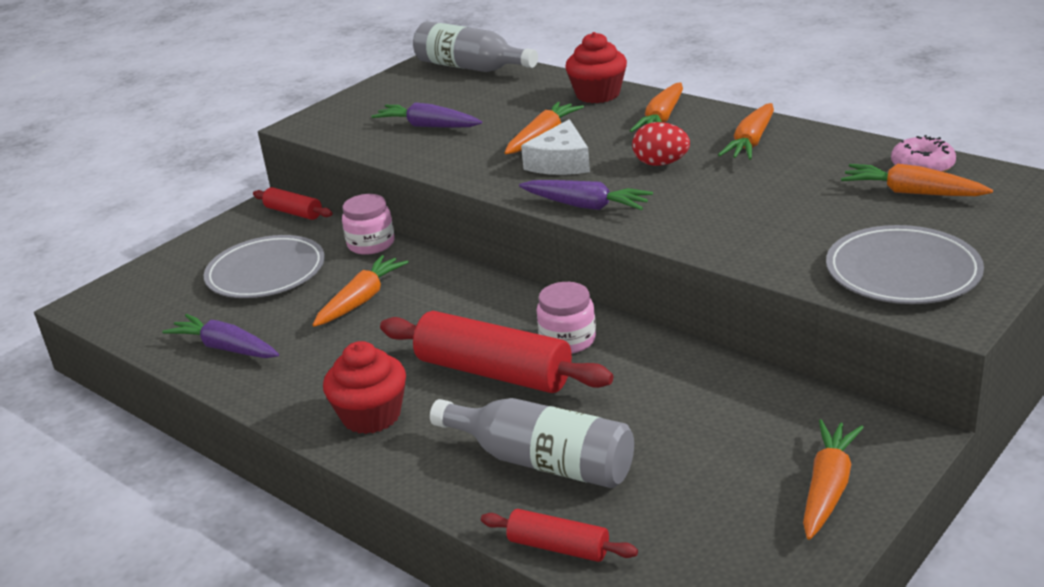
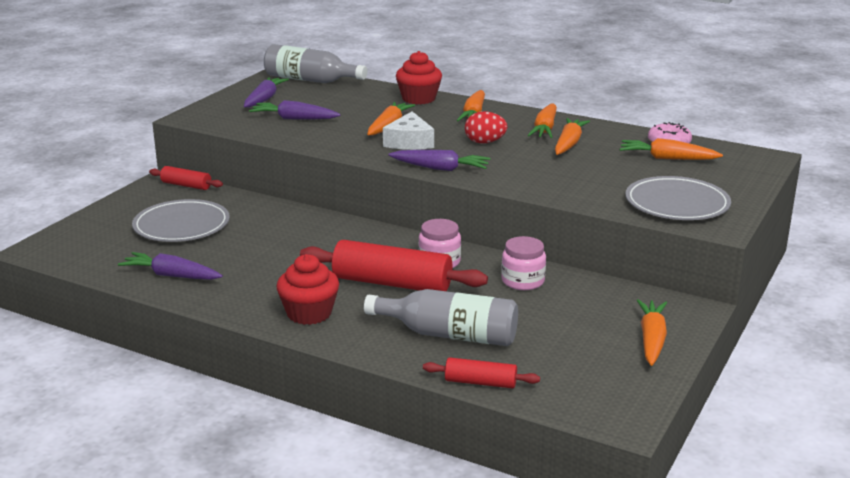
camera: 15 degrees left, 5 degrees down
(361, 300) = (269, 241): orange carrot -> orange carrot (569, 144)
(371, 244) = (260, 205): pink jar -> pink jar (523, 281)
(403, 96) = (264, 99): none -> purple carrot

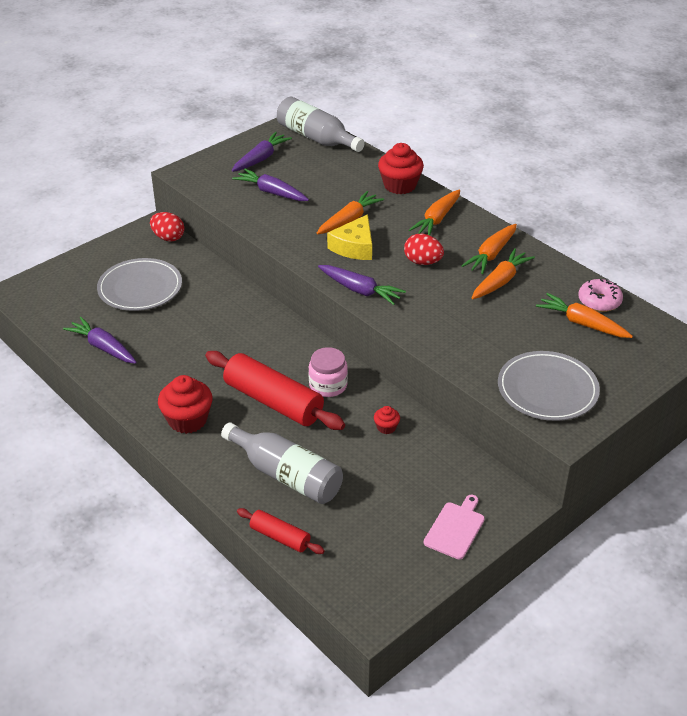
camera: 20 degrees right, 15 degrees up
(186, 185) = (168, 237): red rolling pin -> red egg
(409, 142) = (354, 247): white cheese -> yellow cheese
(523, 281) = (386, 427): pink jar -> red cupcake
(651, 339) = (455, 528): orange carrot -> pink cutting board

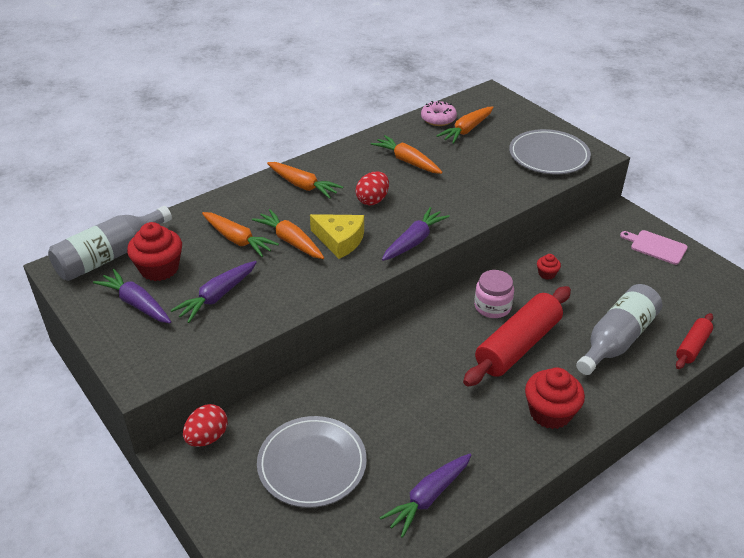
camera: 85 degrees left, 0 degrees up
(400, 185) = (234, 203): red cupcake -> red cupcake (159, 268)
(491, 255) = (367, 161): orange carrot -> orange carrot (238, 240)

